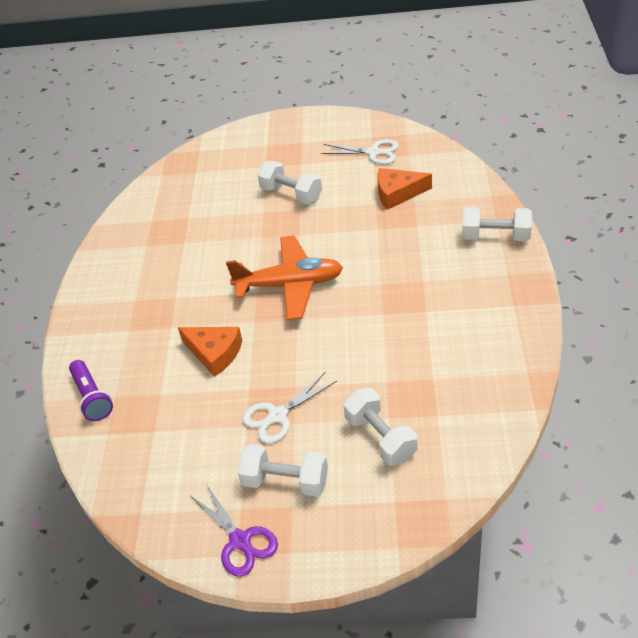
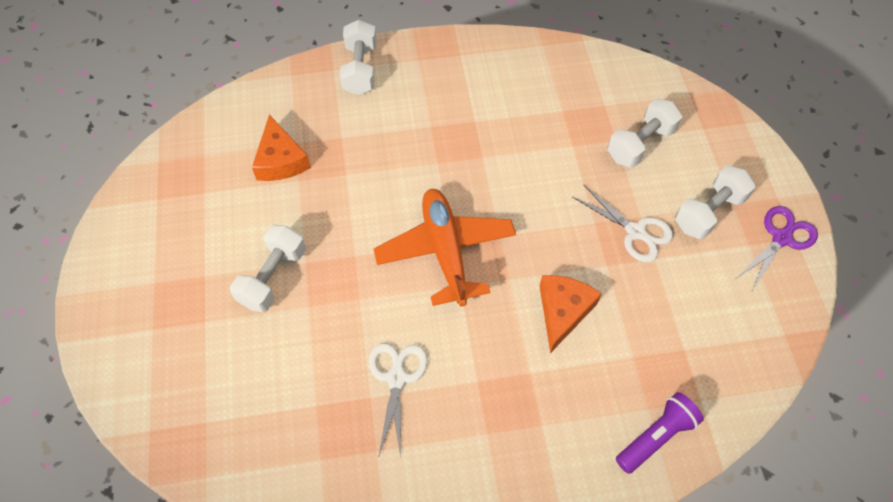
camera: 105 degrees left, 15 degrees up
(285, 481) = (709, 212): white dumbbell -> white dumbbell turned 45 degrees clockwise
(373, 152) = (193, 193): white scissors -> white scissors (396, 378)

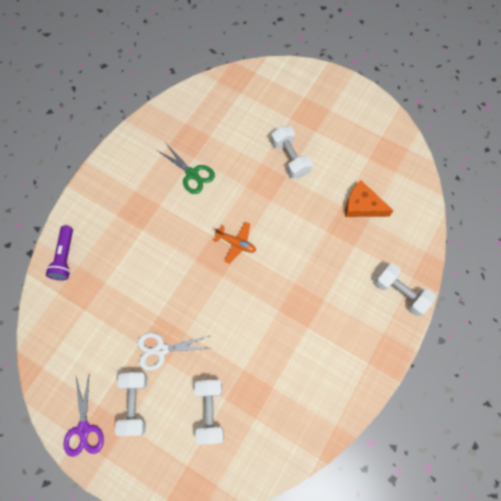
camera: 130 degrees right, 10 degrees up
(396, 378) = (192, 174): white scissors -> green scissors
(445, 251) = (236, 243): orange plane -> orange plane, size x0.51
(563, 311) = (155, 271): orange cheese -> none

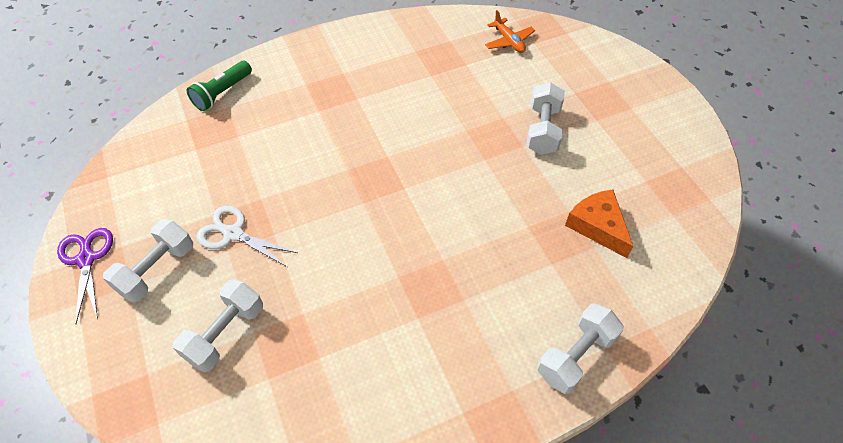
camera: 35 degrees right, 15 degrees down
(65, 257) = (222, 93): purple flashlight -> green flashlight
(84, 429) = (86, 259): purple scissors -> purple scissors turned 135 degrees clockwise
(192, 174) = (416, 88): green scissors -> none
(236, 243) = (408, 179): orange plane -> orange plane (509, 41)
(400, 293) = (575, 356): white dumbbell -> white dumbbell turned 60 degrees clockwise

